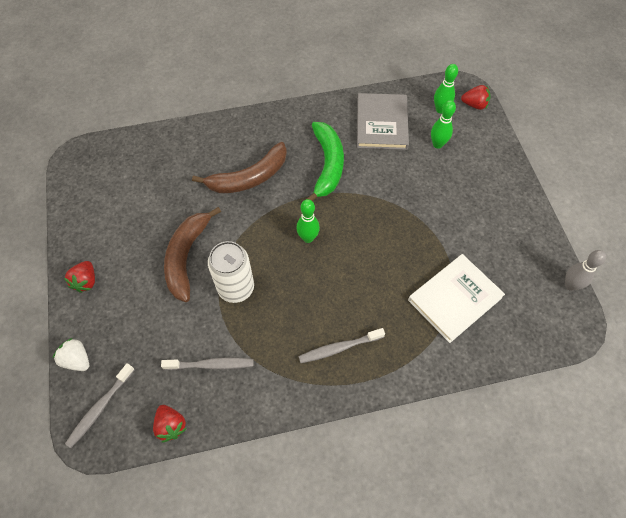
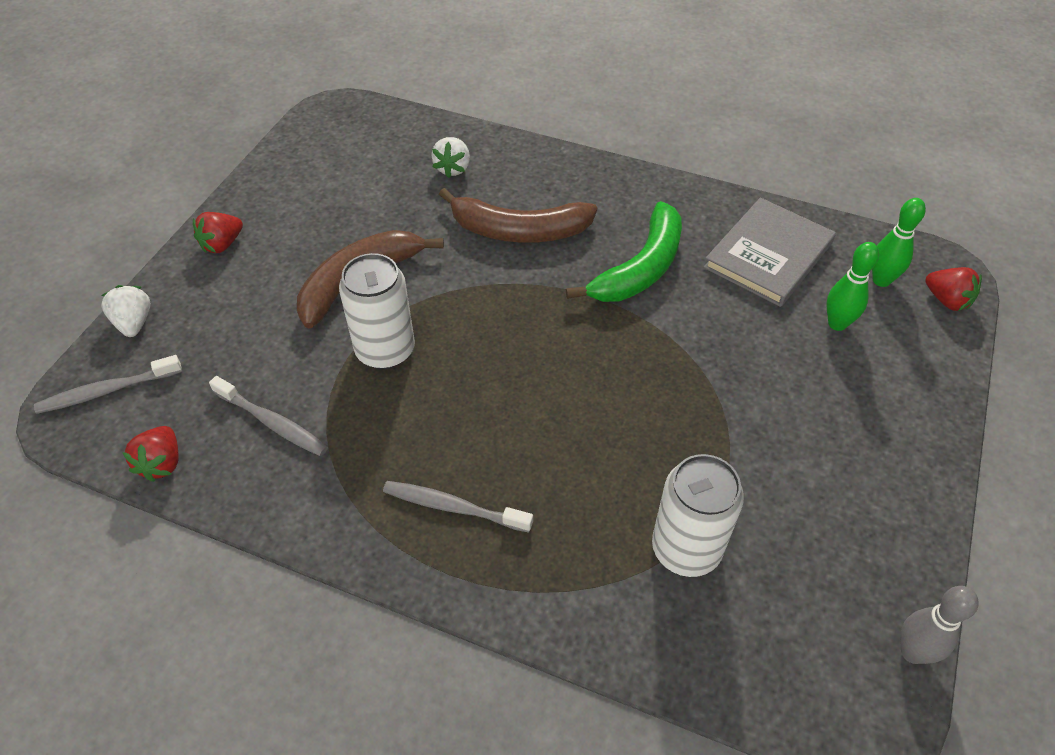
camera: 35 degrees right, 10 degrees down
(181, 159) = (453, 168): none -> white strawberry
(308, 238) = (533, 343): green bowling pin -> none
(454, 299) = (686, 549): white book -> white can

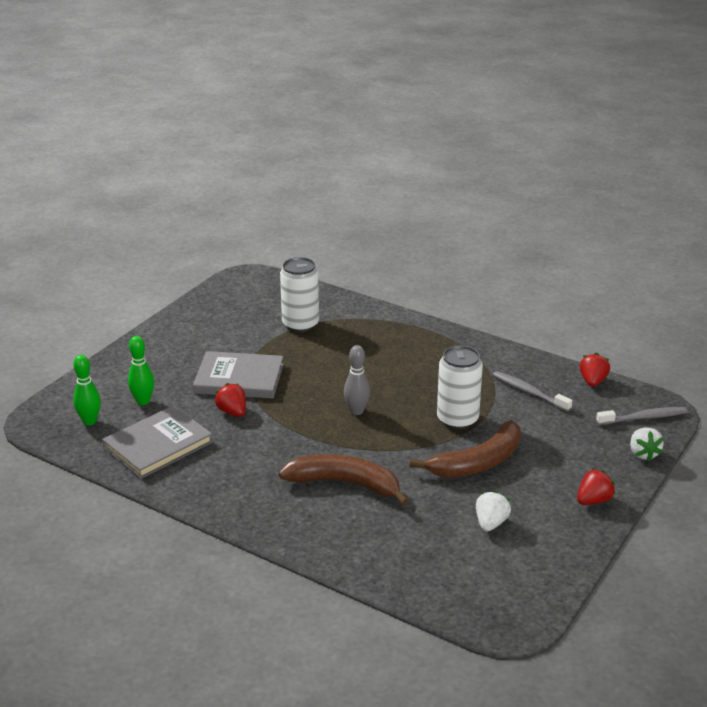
camera: 170 degrees left, 20 degrees down
(453, 168) = (392, 543): white strawberry -> white strawberry (490, 523)
(453, 507) = (420, 349): grey toothbrush -> none
(641, 268) = (259, 447): green banana -> none
(727, 388) = (239, 379): none -> grey book
(912, 652) = (214, 288): grey bowling pin -> grey bowling pin (356, 411)
(947, 300) = (56, 405): red strawberry -> red strawberry (232, 412)

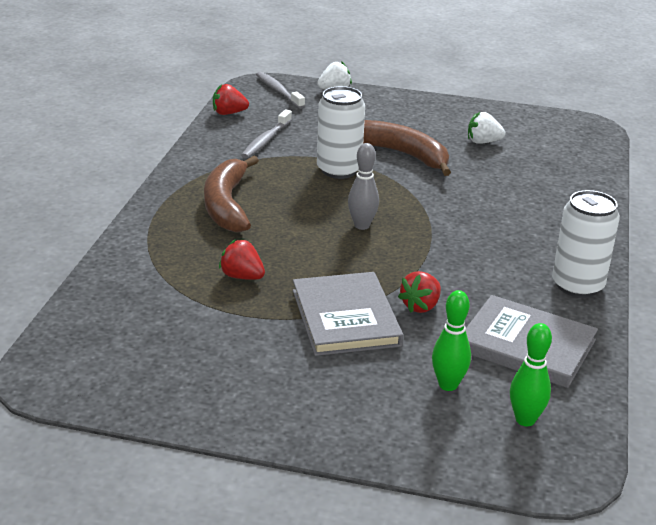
camera: 110 degrees left, 0 degrees up
(300, 324) = (184, 297): white can -> white can (577, 285)
(345, 483) = (490, 213): brown banana -> brown banana (227, 205)
(593, 500) = (416, 105): red strawberry -> red strawberry (242, 276)

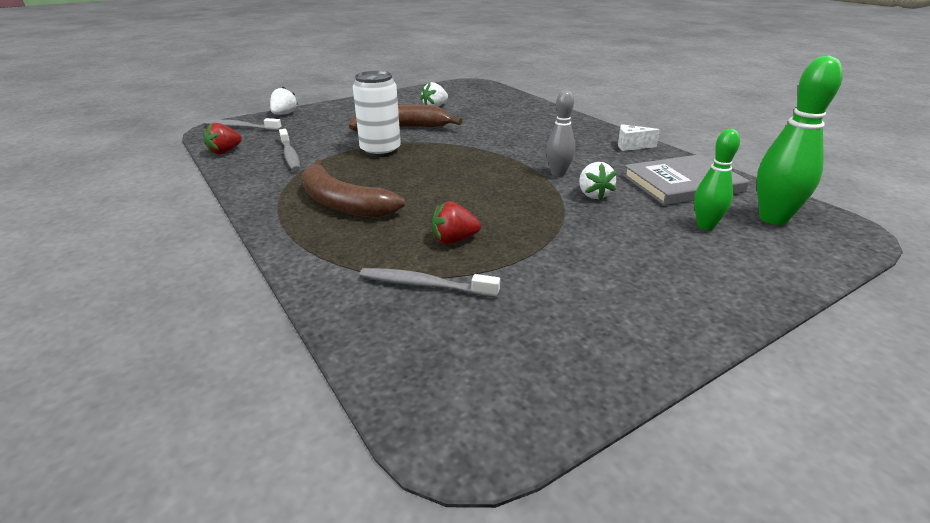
camera: 45 degrees left, 0 degrees up
(168, 294) = (424, 285): none -> grey toothbrush
(345, 318) = (573, 225): grey book -> none
(362, 225) = (462, 172): grey bowling pin -> grey bowling pin (558, 173)
(420, 306) = (593, 195): red strawberry -> white strawberry
(525, 420) = (773, 218): green bowling pin -> green bowling pin, size x1.60
(577, 285) = (631, 146): white can -> white cheese

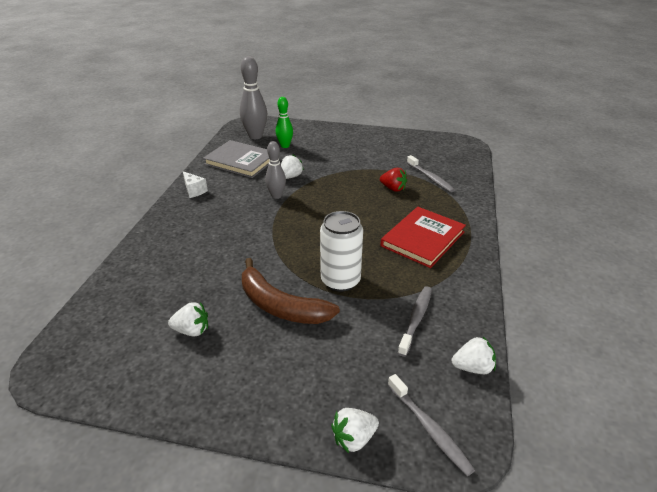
camera: 135 degrees left, 5 degrees up
(225, 152) = (472, 367): red strawberry -> white strawberry
(342, 203) = (422, 239): brown banana -> red book
(773, 218) = (255, 136): green bowling pin -> grey bowling pin

